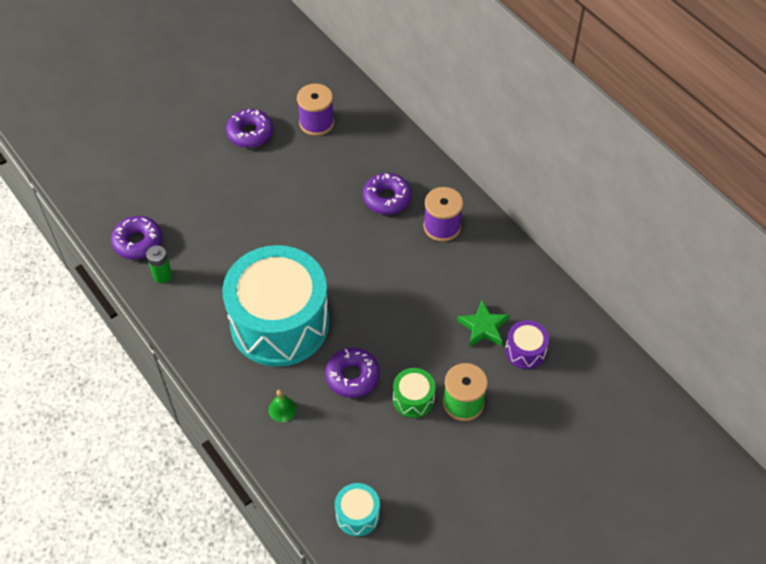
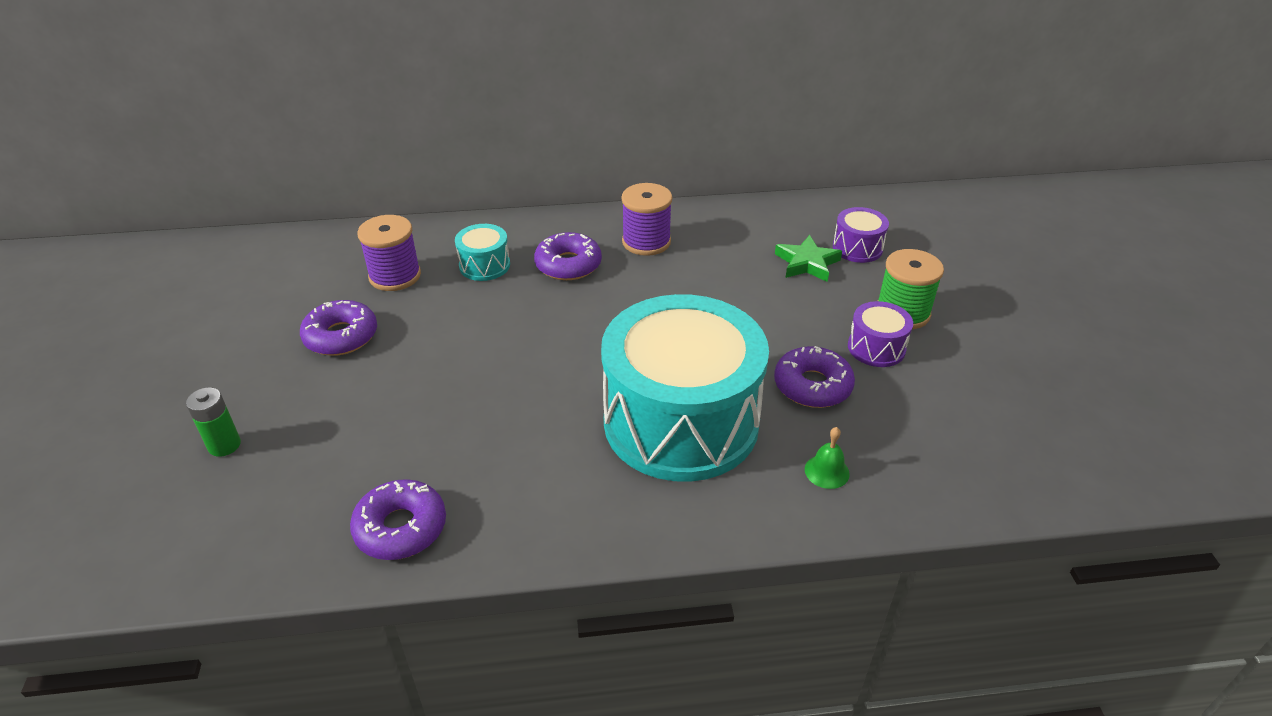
camera: 60 degrees left, 15 degrees down
(162, 275) = (493, 520): green battery -> green battery (224, 445)
(357, 515) = (1032, 458): turquoise drum -> turquoise drum (484, 265)
(413, 399) = (876, 348): green drum -> purple drum

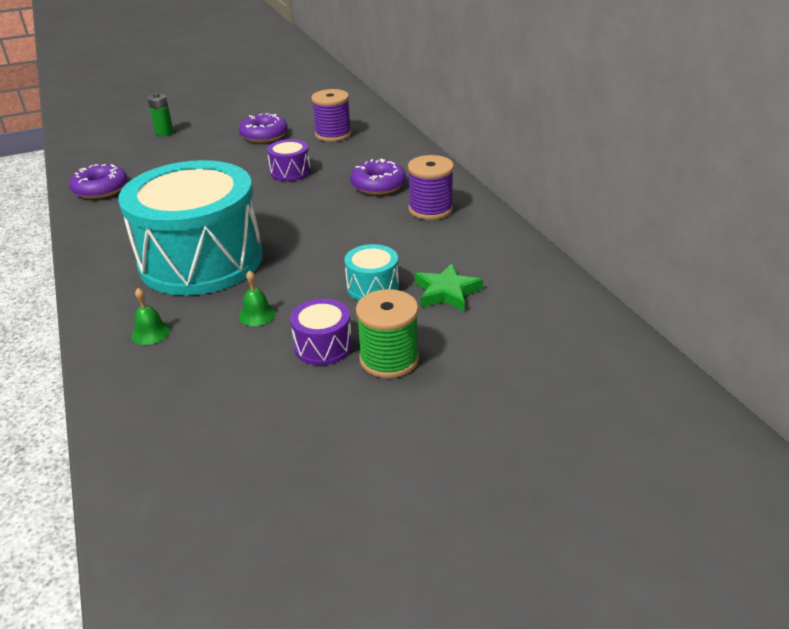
camera: 75 degrees right, 5 degrees down
(484, 265) = (360, 157): turquoise drum -> turquoise drum (372, 287)
(812, 386) = (257, 315): purple donut -> green bell
(857, 248) = (495, 320): purple drum -> purple drum (290, 172)

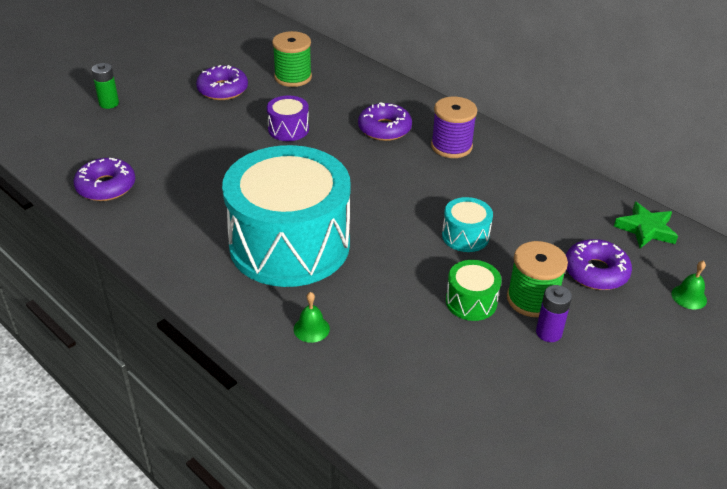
camera: 25 degrees left, 5 degrees up
(257, 315) = (390, 287): green bell -> green bell (689, 297)
(323, 346) = (471, 301): purple drum -> green drum
(333, 134) = (293, 77): purple spool -> green spool
(378, 395) = (548, 333): none -> purple battery
(446, 292) = (528, 227): green star -> green star (646, 229)
(484, 350) = (595, 272): none -> purple donut

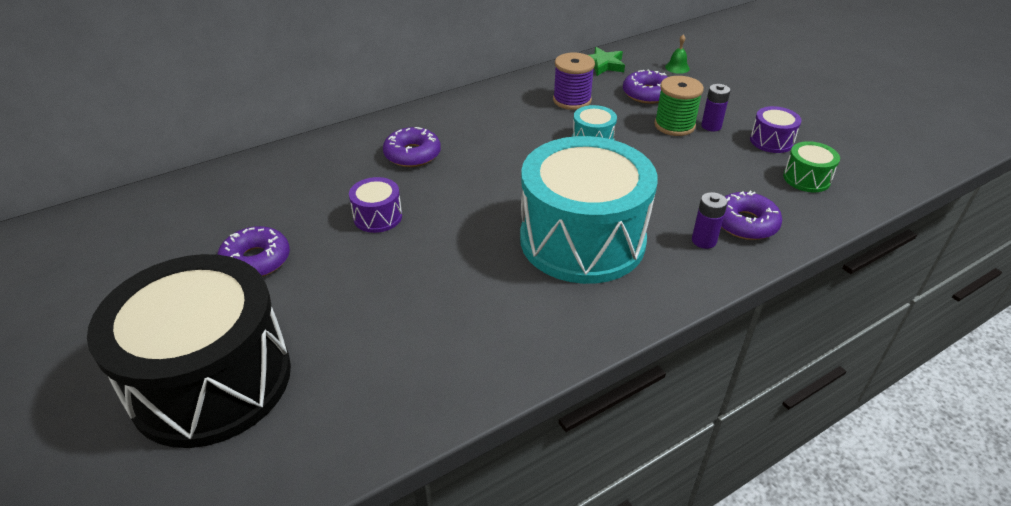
camera: 75 degrees left, 0 degrees up
(106, 186) = (425, 388): purple donut -> purple donut (745, 223)
(109, 103) = (211, 380): green battery -> black drum
(293, 77) = (269, 200): green spool -> none
(311, 329) = (704, 241): green bell -> purple battery
(451, 146) = (461, 123): purple spool -> purple spool (572, 100)
(471, 301) = (675, 152): green drum -> green drum (806, 178)
(542, 392) = (771, 141): none -> purple drum

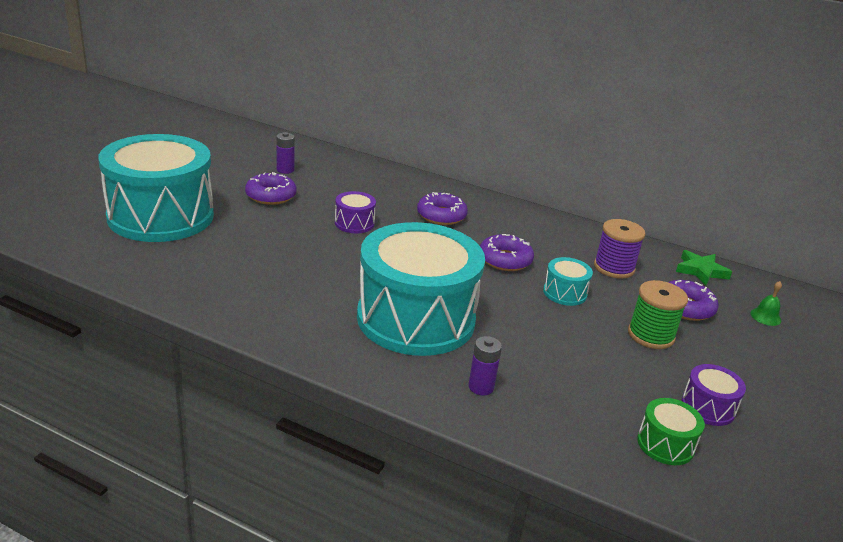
camera: 55 degrees right, 10 degrees down
(211, 380) = (161, 216): black drum -> turquoise drum
(711, 126) = (681, 359): purple battery -> purple battery (285, 170)
(745, 223) = (535, 410): purple donut -> purple donut (505, 260)

